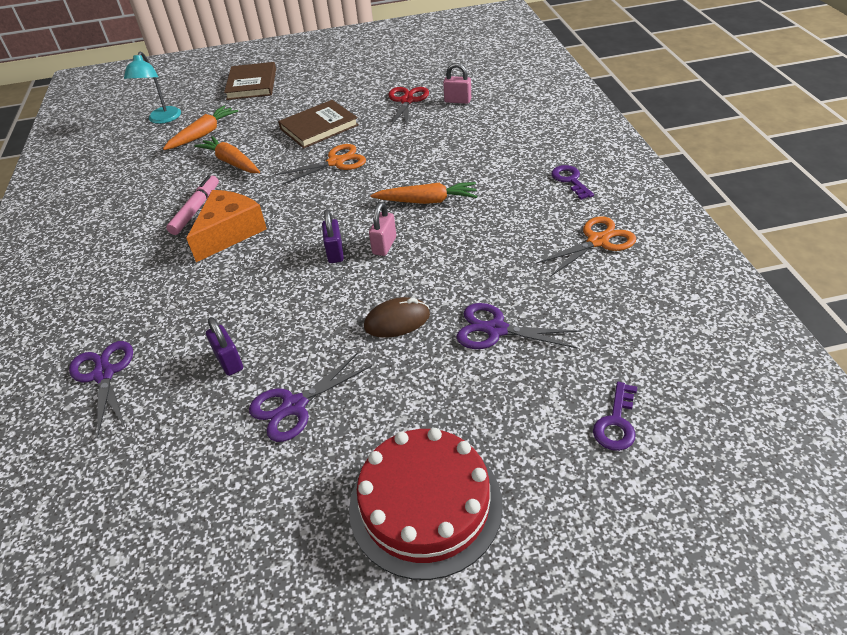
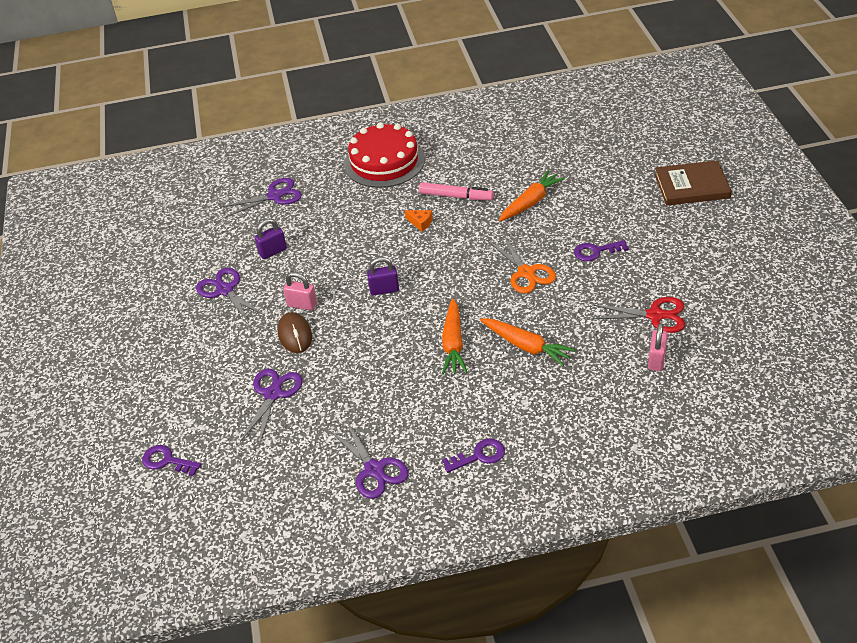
camera: 90 degrees right, 0 degrees up
(162, 119) = (613, 140): turquoise lamp -> none
(203, 134) = (583, 173): orange carrot -> orange carrot (526, 346)
(229, 233) = (420, 223): orange cheese -> orange cheese, size x0.42
(319, 127) = (595, 251): brown book -> purple key
(384, 245) = (389, 319): pink padlock -> pink padlock (302, 304)
(425, 504) = (133, 360): red cake -> red cake (384, 162)
(597, 241) = (374, 469): orange scissors -> purple scissors

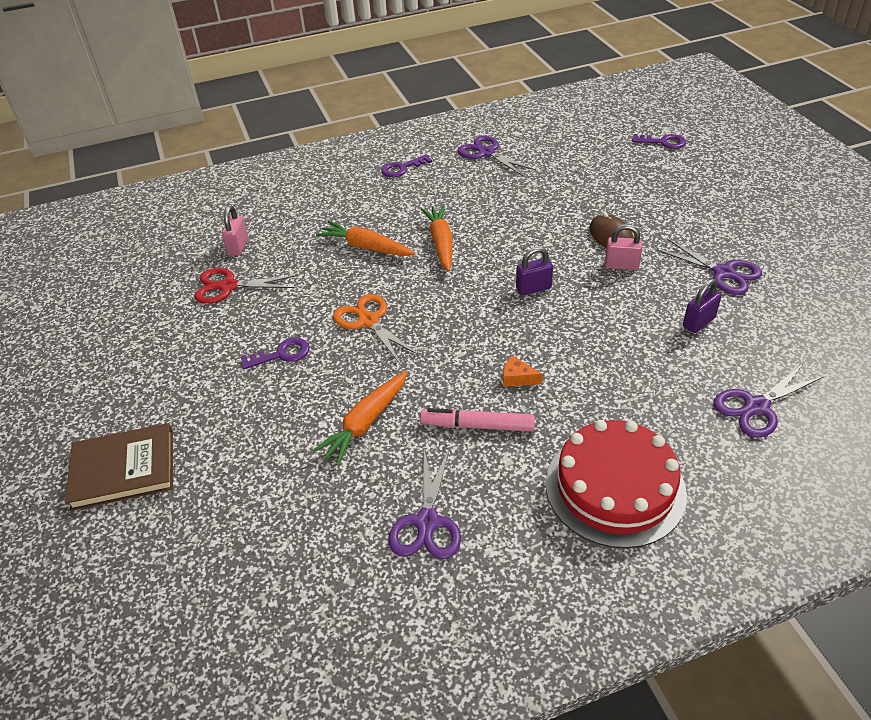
camera: 170 degrees right, 0 degrees up
(273, 394) = (602, 190): purple scissors -> purple scissors (427, 522)

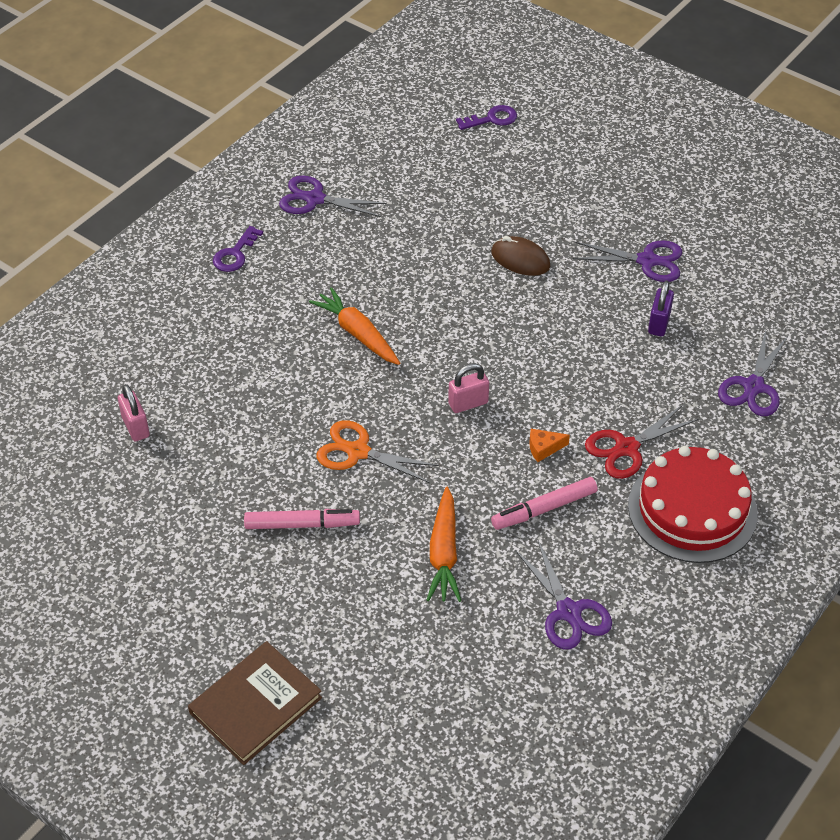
camera: 35 degrees left, 5 degrees up
(228, 286) = (172, 478): red scissors -> red scissors (626, 448)
(282, 354) = (302, 524): purple key -> pink marker
(366, 247) = (282, 370): orange carrot -> none
(533, 288) = (489, 348): purple padlock -> none
(621, 265) = (552, 289): pink padlock -> pink padlock (468, 403)

